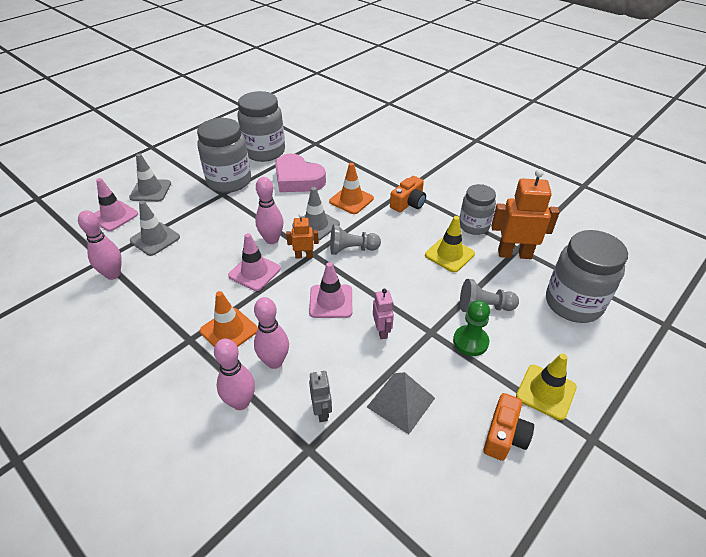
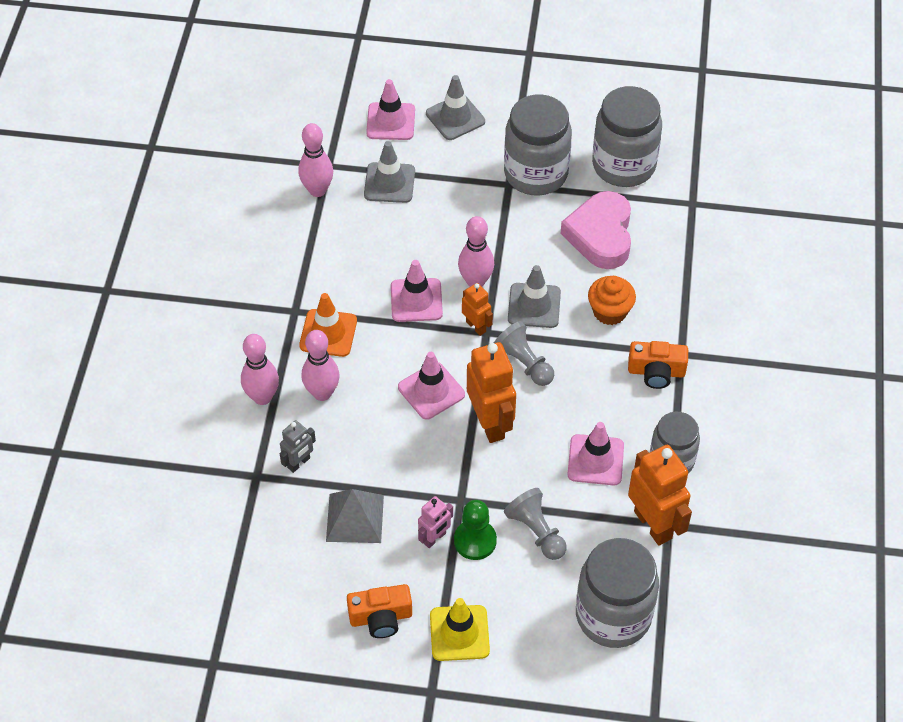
camera: 55 degrees right, 10 degrees up
(351, 200) = (609, 312): orange traffic cone -> orange cupcake
(382, 286) = (490, 423): none -> orange robot
(382, 331) = (427, 457): pink robot -> pink robot (435, 538)
(449, 254) = (595, 460): yellow traffic cone -> pink traffic cone

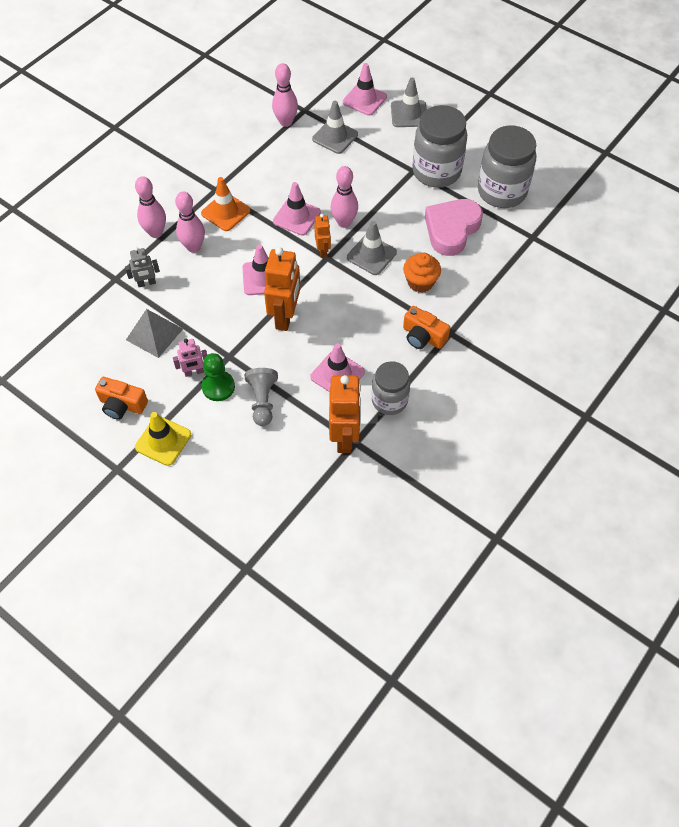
camera: 30 degrees right, 5 degrees up
(524, 363) = (336, 288): grey pawn -> none
(613, 615) = (271, 483): grey jar -> none

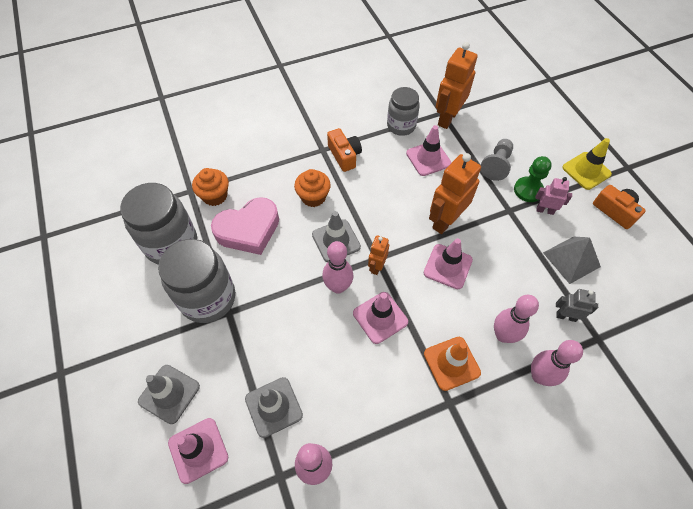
camera: 150 degrees left, 0 degrees up
(507, 242) = (215, 196): none -> orange cupcake

